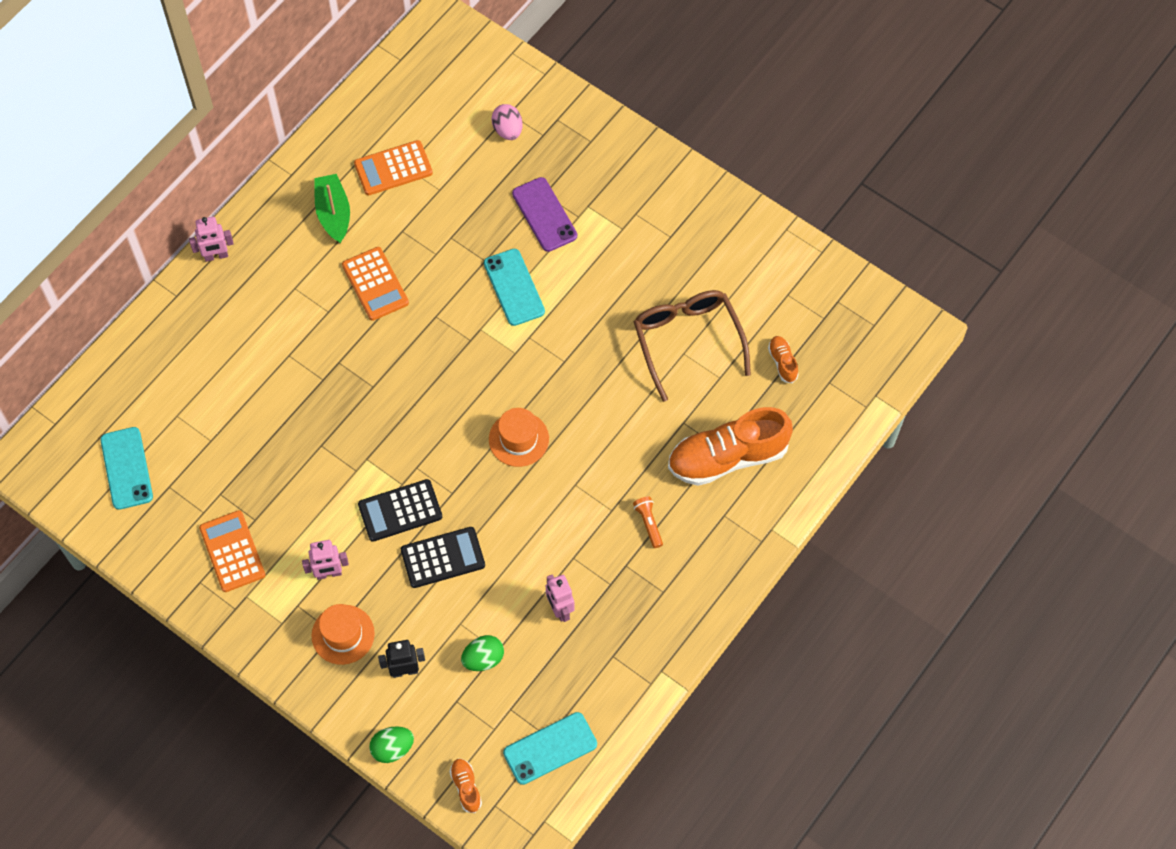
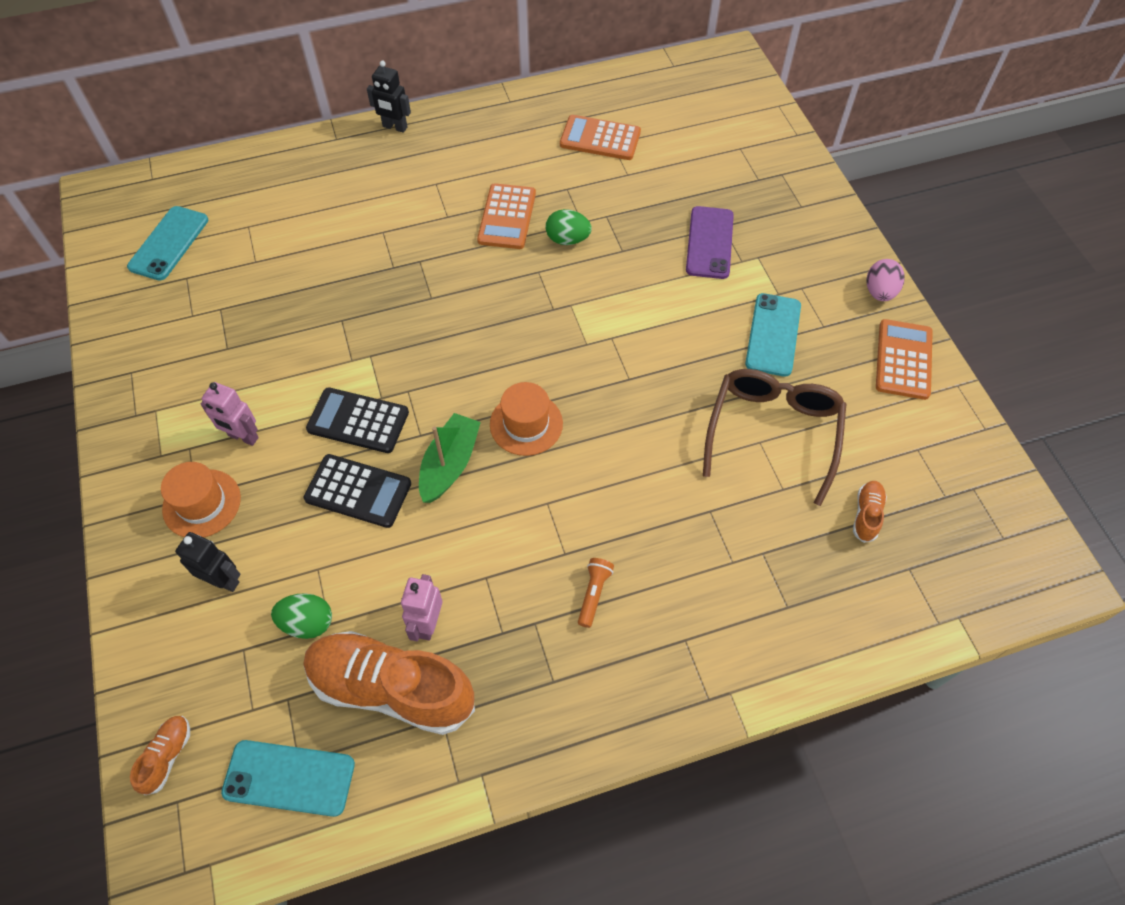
camera: 35 degrees right, 5 degrees down
(216, 256) = (395, 127): pink robot -> black robot
(232, 551) = (182, 363): orange calculator -> orange calculator (903, 360)
(333, 213) = (519, 146): green boat -> green boat (449, 464)
(392, 749) = (138, 655): green egg -> green egg (567, 239)
(508, 130) = (728, 160): pink egg -> pink egg (879, 292)
(514, 287) = (631, 287): turquoise phone -> turquoise phone (773, 335)
(727, 457) = (734, 578): orange shoe -> orange shoe (392, 688)

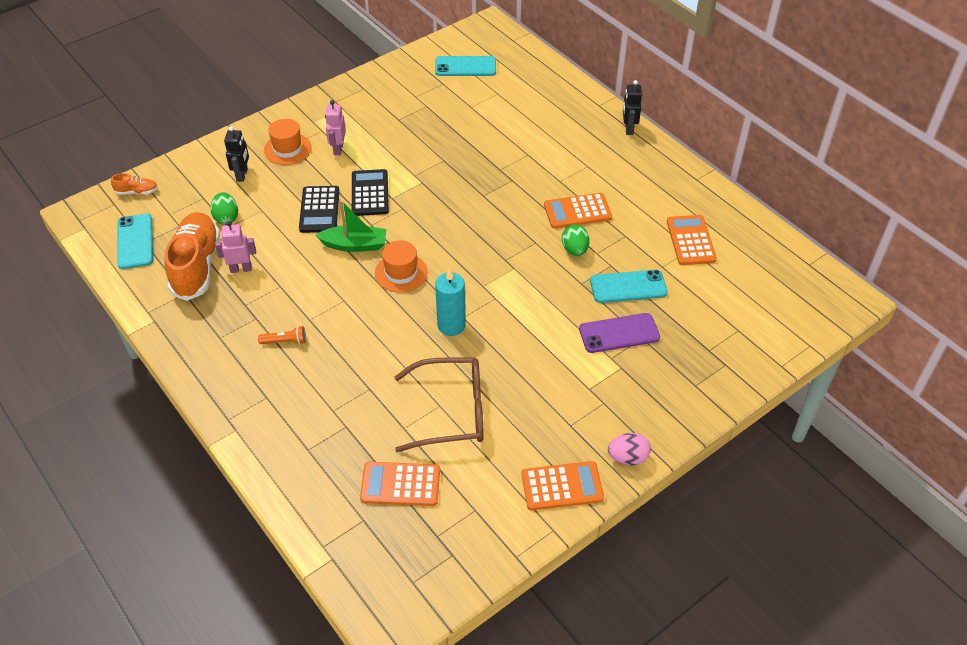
camera: 70 degrees right, 10 degrees down
(638, 394) = (451, 325): none -> turquoise candle
(773, 335) = (545, 393): turquoise phone -> turquoise phone (628, 287)
(866, 515) = (400, 484): orange shoe -> orange calculator

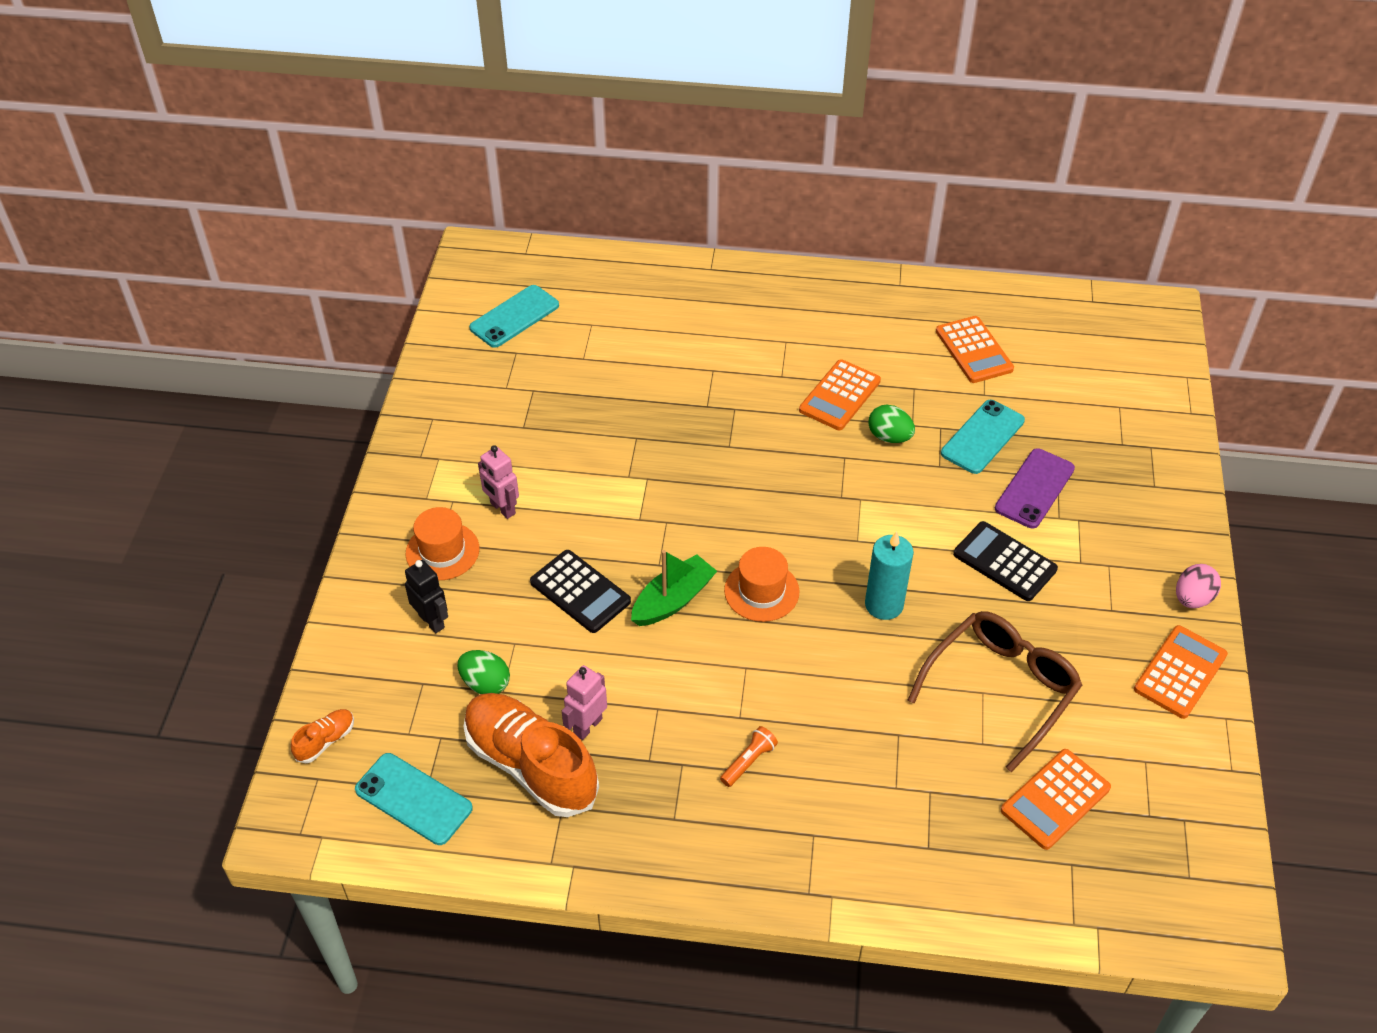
camera: 45 degrees left, 0 degrees up
(370, 193) = (609, 532): black calculator -> black calculator (1004, 562)
(628, 129) = (772, 275): black robot -> none
(690, 240) = (974, 350): orange calculator -> orange calculator turned 150 degrees counterclockwise

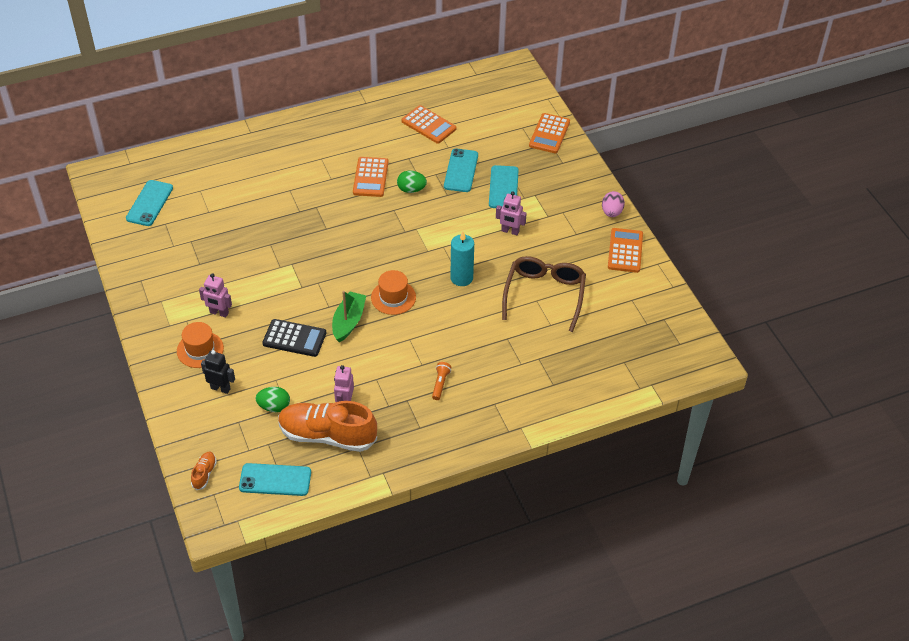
camera: 30 degrees left, 0 degrees up
(1004, 562) = (510, 231): black calculator -> pink robot
(1034, 488) = (503, 187): purple phone -> turquoise phone
(1055, 799) = (600, 336): orange calculator -> orange calculator (549, 134)

